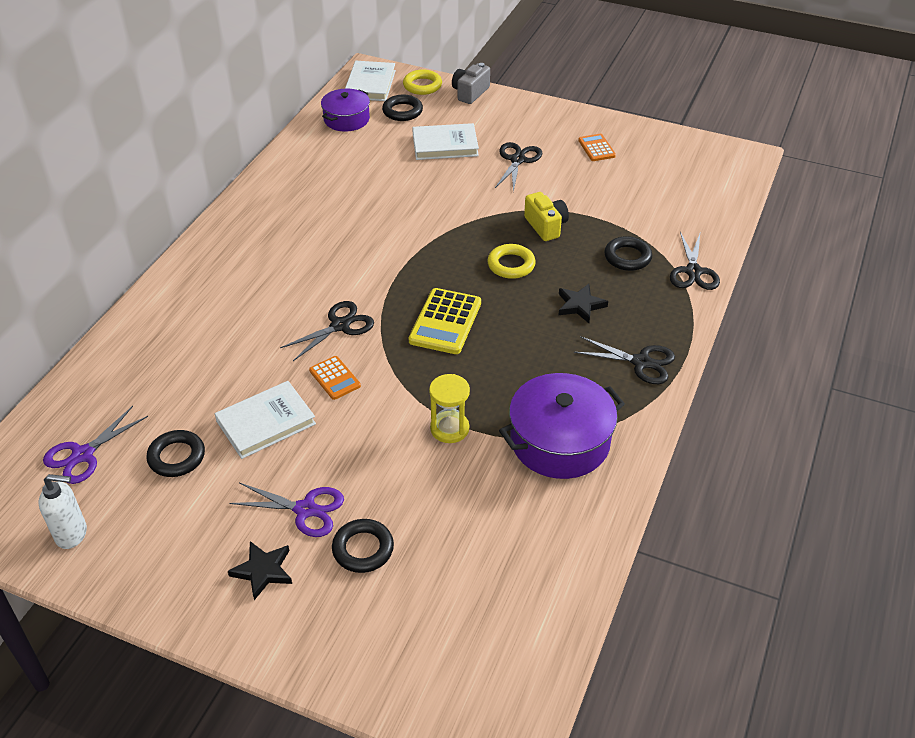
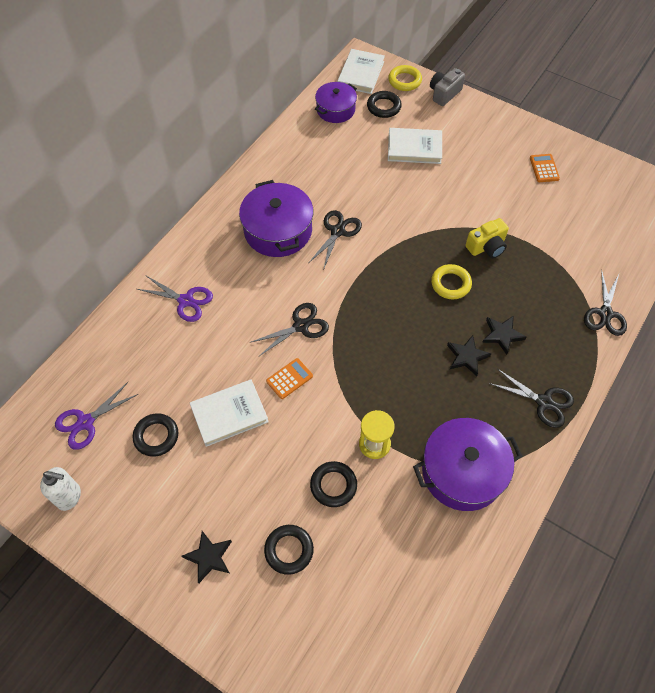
camera: 10 degrees right, 15 degrees up
(296, 238) = (278, 230): none -> purple pot
(305, 509) = (249, 504): purple scissors -> purple scissors (186, 301)
(335, 378) = (289, 379): orange calculator -> orange calculator turned 105 degrees counterclockwise
(445, 322) = (387, 335): yellow calculator -> none
(517, 160) = (473, 172): black scissors -> black scissors (337, 231)
(543, 331) = (467, 357): none -> black star
(546, 226) = (486, 247): yellow camera -> yellow camera turned 75 degrees clockwise
(627, 257) = (551, 290): black ring -> black ring (333, 485)

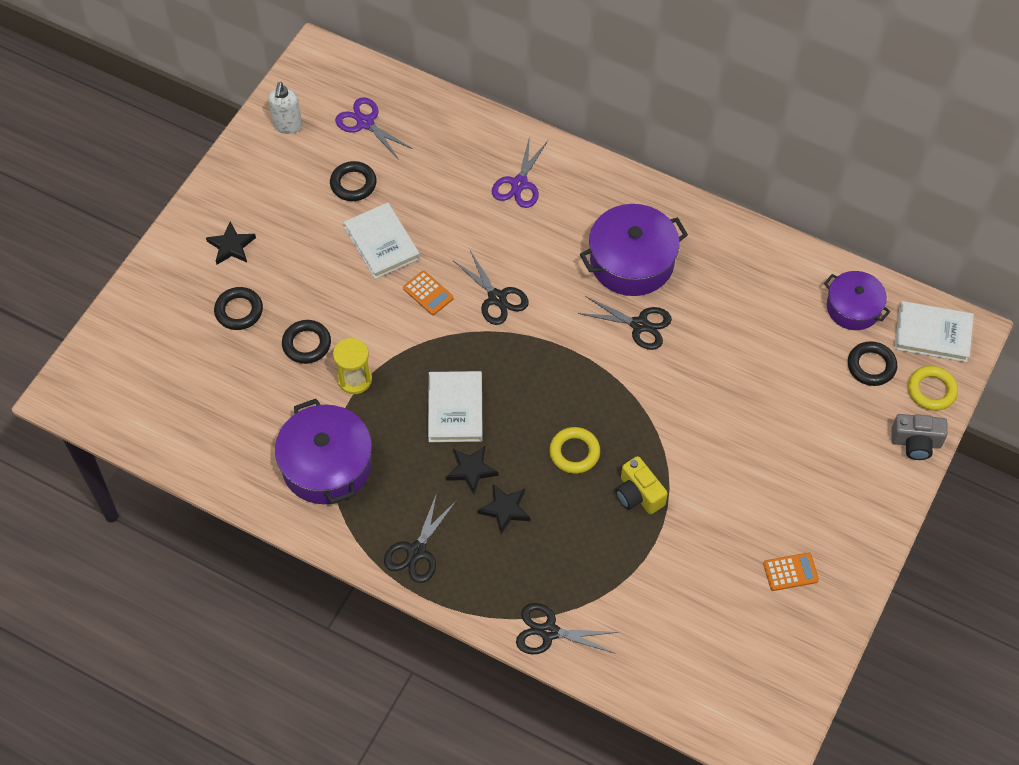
camera: 85 degrees right, 0 degrees up
(414, 148) = (798, 406): white book -> white book (455, 409)
(444, 94) = (916, 443): grey camera -> grey camera turned 150 degrees clockwise

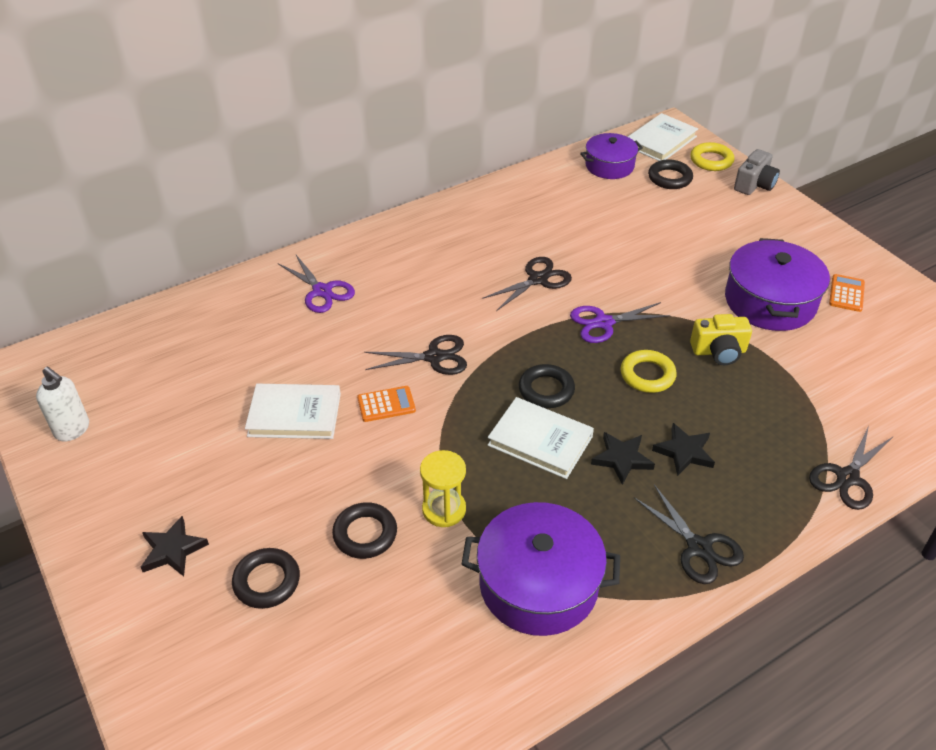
camera: 60 degrees left, 15 degrees down
(353, 184) = (201, 407): black ring -> black ring (546, 390)
(365, 123) = (139, 367): purple scissors -> purple scissors (604, 323)
(632, 261) = (468, 258): purple pot -> purple pot (769, 301)

